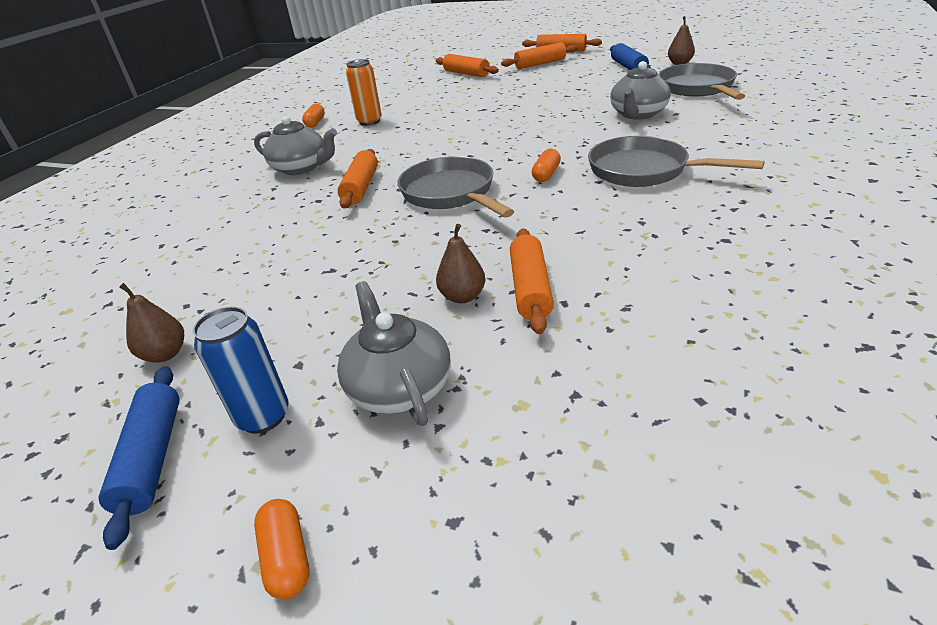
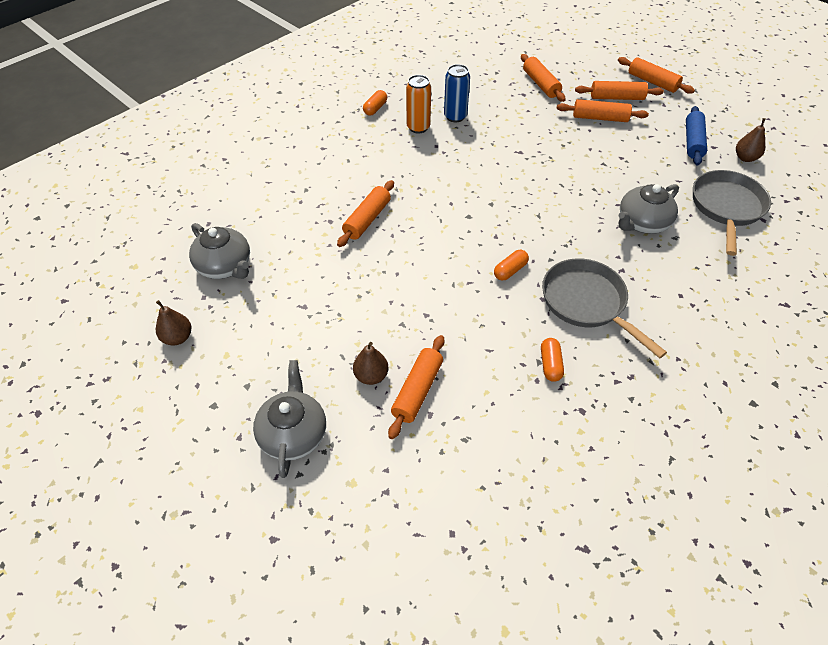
camera: 20 degrees right, 15 degrees up
(153, 458) = (147, 418): blue rolling pin -> none
(263, 416) = (212, 417): blue can -> blue can (455, 116)
(287, 557) = (187, 517): orange capsule -> orange capsule (550, 364)
(301, 168) = (336, 171): grey teapot -> grey teapot (225, 266)
(451, 193) = (426, 259): grey pan -> none
(537, 76) = (600, 118): none -> orange rolling pin

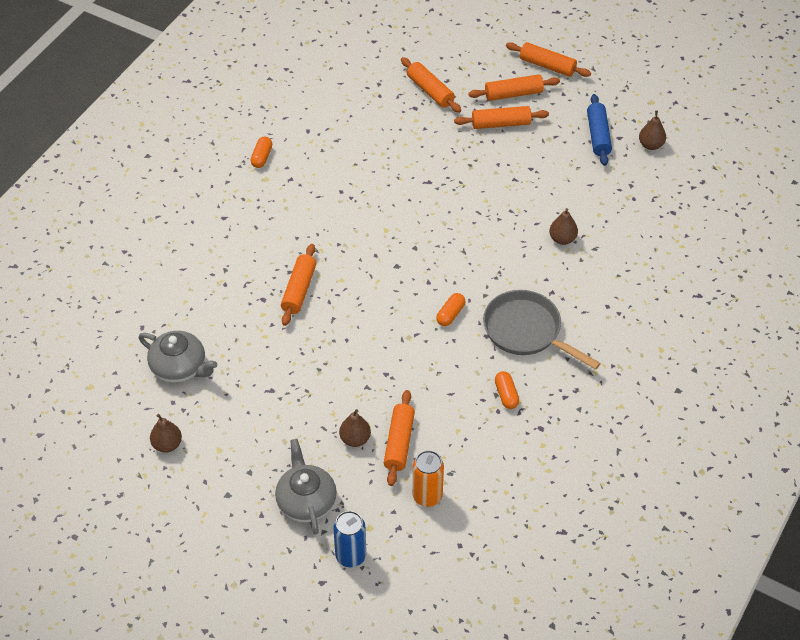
camera: 15 degrees left, 0 degrees up
(418, 127) = (315, 172): orange can -> orange can (427, 496)
(455, 116) = (350, 151): blue can -> blue can (350, 556)
(642, 223) = (562, 239): grey teapot -> brown pear
(726, 208) = (638, 206): grey pan -> none

